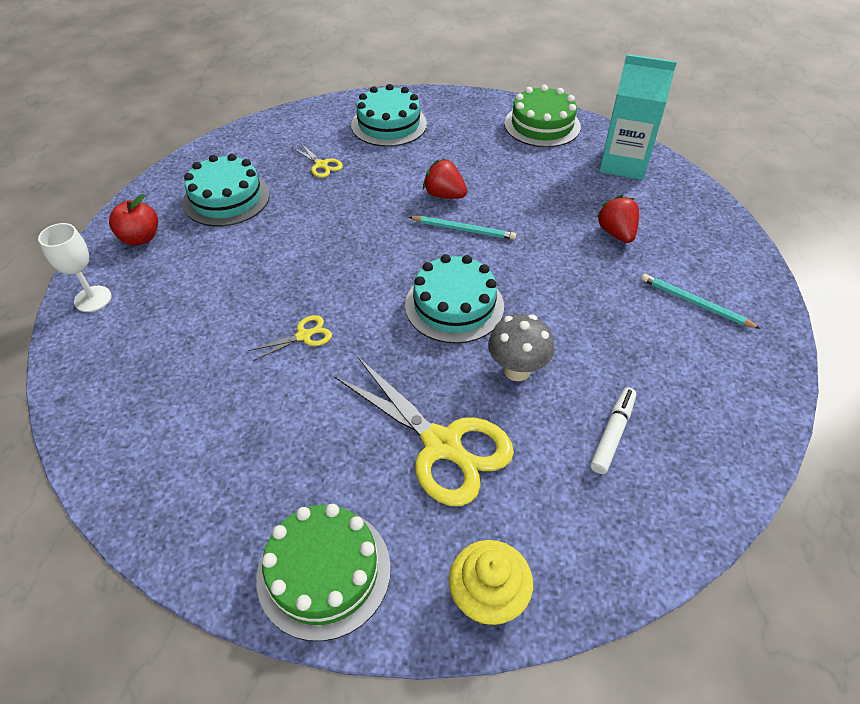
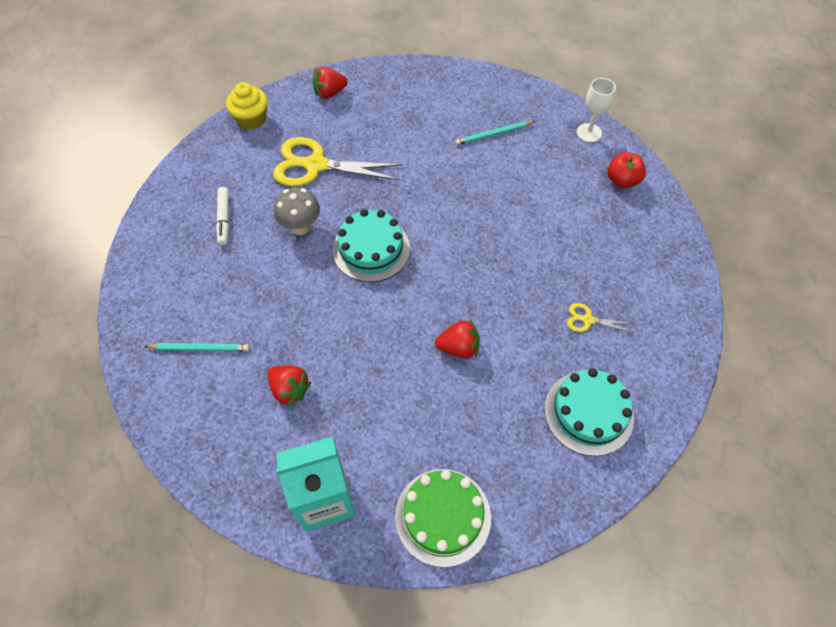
camera: 145 degrees right, 10 degrees up
(226, 198) = (613, 243): turquoise cake -> none
(304, 335) = (444, 179): yellow scissors -> none
(324, 571) = (330, 93): green cake -> red strawberry
(463, 229) = (415, 319): turquoise pencil -> turquoise pencil (494, 134)

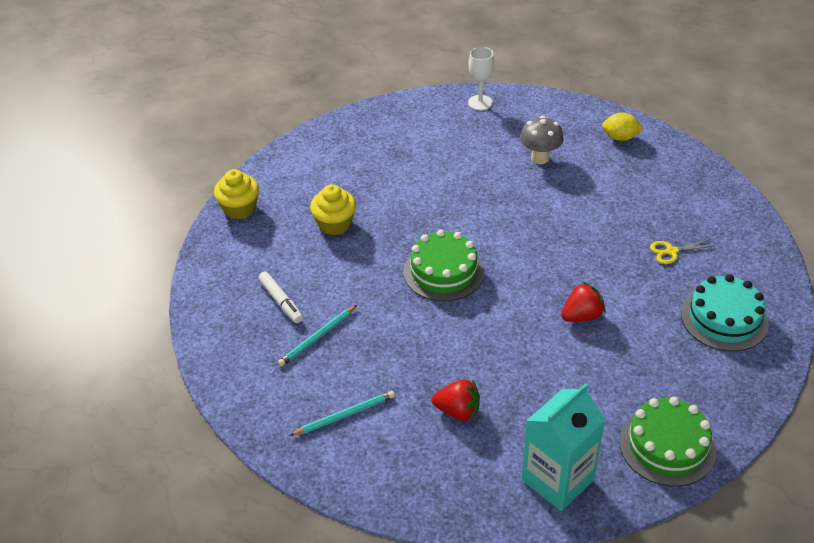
camera: 25 degrees left, 15 degrees down
(301, 227) = (363, 279): grey mushroom -> grey mushroom (540, 158)
(314, 165) = (335, 224): yellow scissors -> yellow cupcake
(330, 93) = (301, 160): red strawberry -> none
(371, 249) = (443, 271): turquoise cake -> green cake
(494, 134) = (483, 140): turquoise pencil -> turquoise pencil (318, 337)
(589, 133) = (564, 111): white goblet -> white goblet (480, 103)
(622, 181) = (620, 137): red apple -> yellow lemon

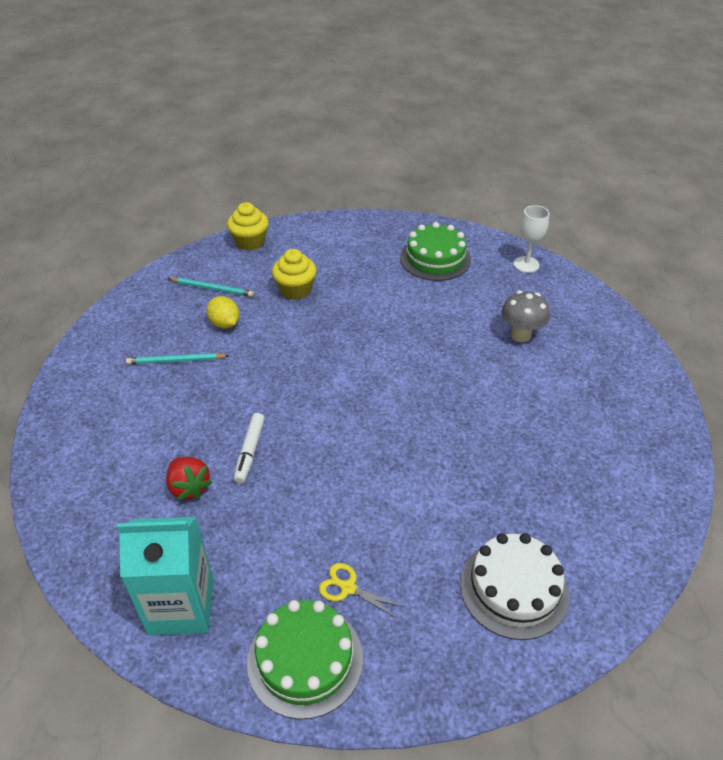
camera: 40 degrees right, 0 degrees up
(281, 301) = (189, 320): white marker -> white marker (250, 451)
(344, 415) = (116, 428): turquoise pencil -> turquoise pencil (212, 288)
(443, 271) = (324, 374): green cake -> green cake (435, 258)
(581, 316) = (384, 486): red strawberry -> none
(620, 137) = (620, 361): yellow lemon -> yellow lemon (225, 324)
(671, 251) = (540, 489): yellow scissors -> yellow scissors (347, 587)
(724, 318) = (514, 588): turquoise cake -> white cake

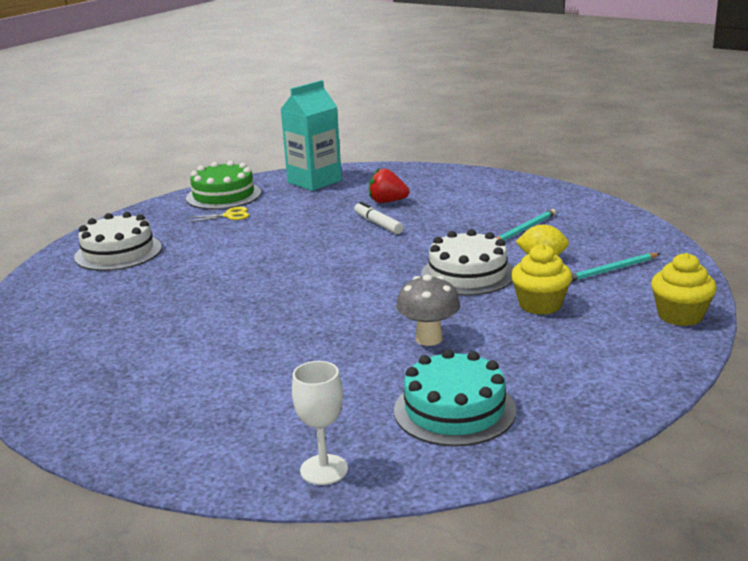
camera: 140 degrees right, 20 degrees down
(288, 341) = (467, 274): none -> white cake
(435, 258) = (454, 410): green cake -> turquoise cake
(521, 335) = (246, 382): grey mushroom -> grey mushroom (429, 339)

